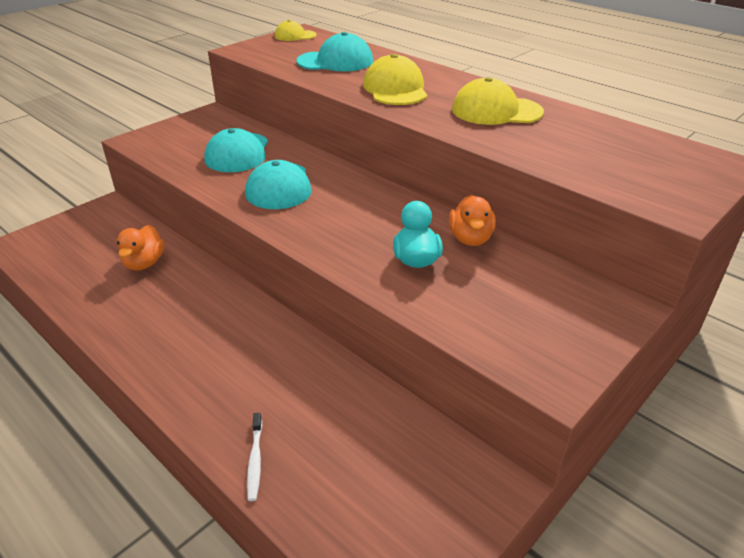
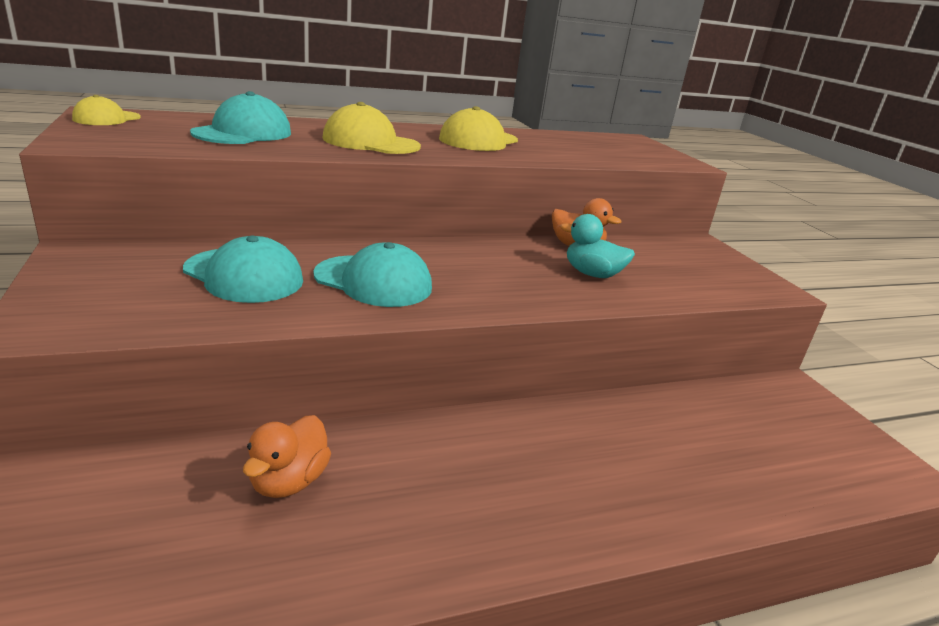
camera: 65 degrees left, 10 degrees down
(144, 263) = (289, 481): orange duck -> orange duck turned 75 degrees clockwise
(255, 460) = (746, 501): white toothbrush -> none

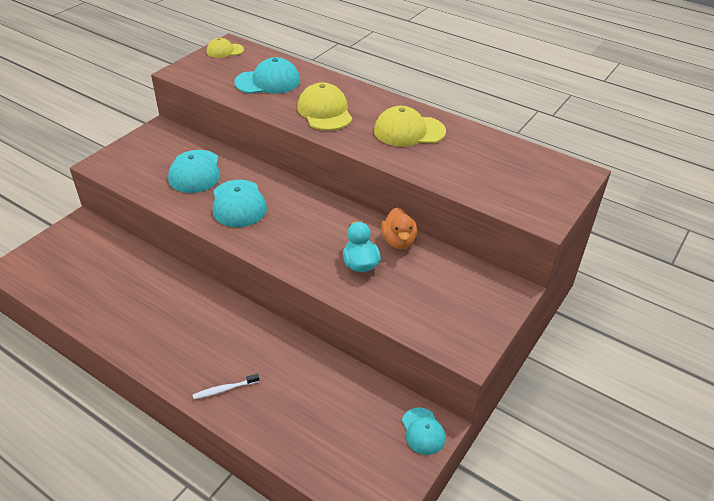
camera: 55 degrees right, 15 degrees up
(289, 481) = (131, 276): orange duck -> none
(646, 501) = (224, 389): none -> white toothbrush
(800, 396) = (423, 431): none -> turquoise cap

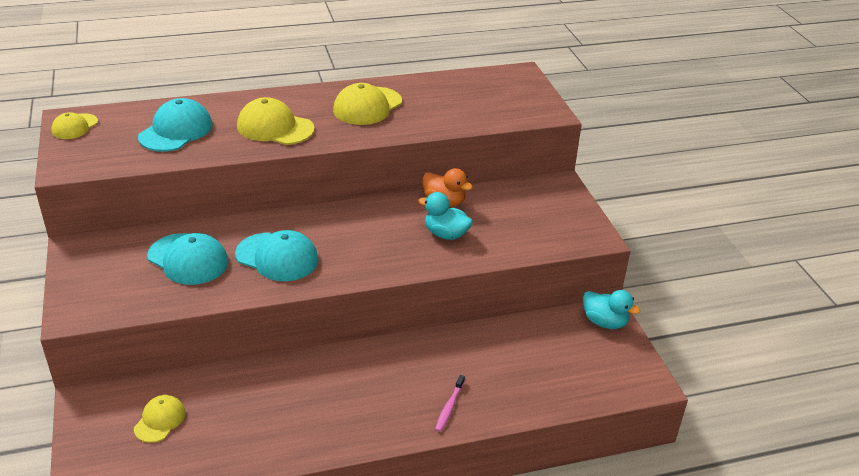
camera: 50 degrees left, 5 degrees down
(89, 260) = (160, 420): none -> yellow cap
(224, 389) = (449, 407): white toothbrush -> pink toothbrush
(423, 431) = (604, 322): turquoise cap -> turquoise duck

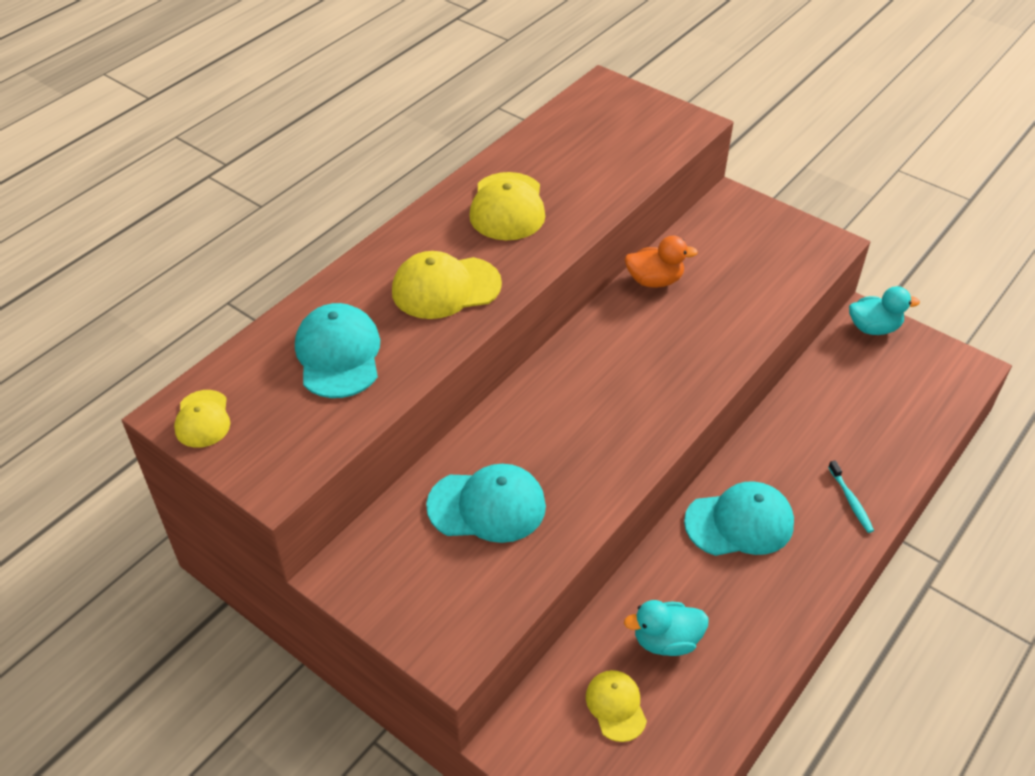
camera: 35 degrees left, 10 degrees up
(277, 257) = (575, 444): turquoise cap -> turquoise cap (739, 523)
(446, 234) = (700, 317): turquoise duck -> turquoise duck (666, 640)
(449, 407) = (851, 501): pink toothbrush -> turquoise toothbrush

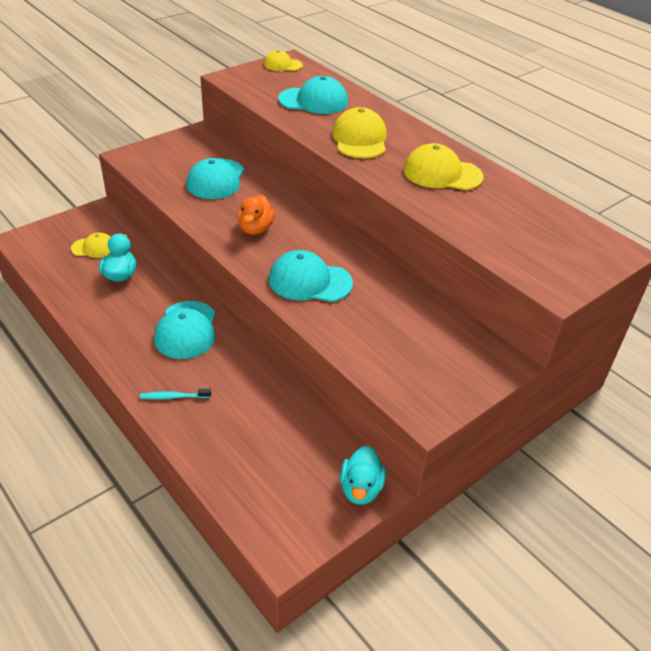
camera: 100 degrees right, 5 degrees down
(654, 280) = (397, 287): orange duck -> orange duck (255, 228)
(681, 354) = (309, 281): none -> turquoise cap

